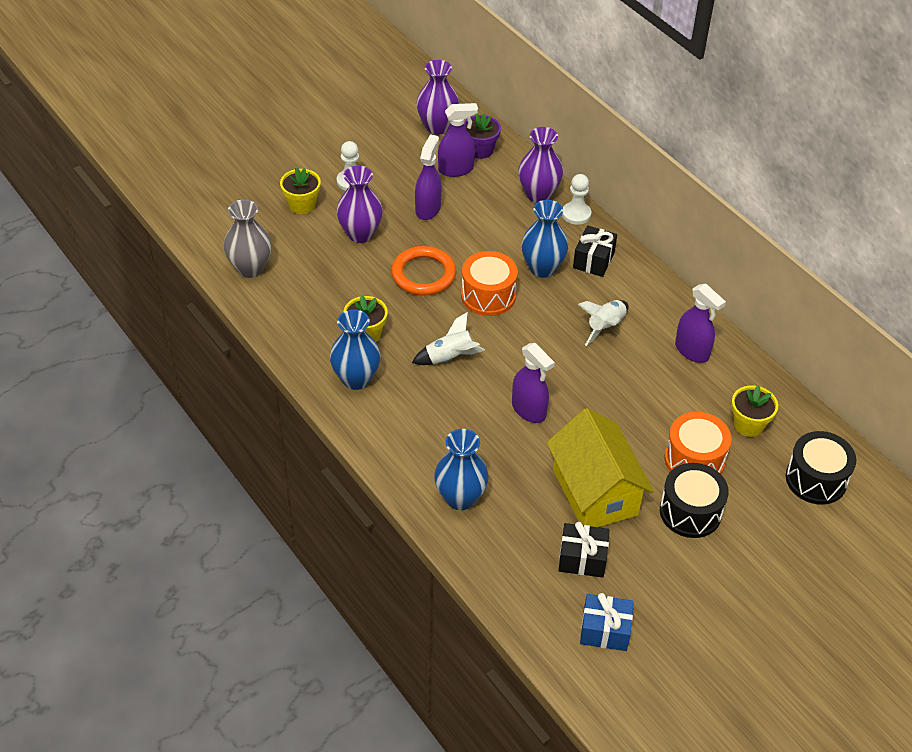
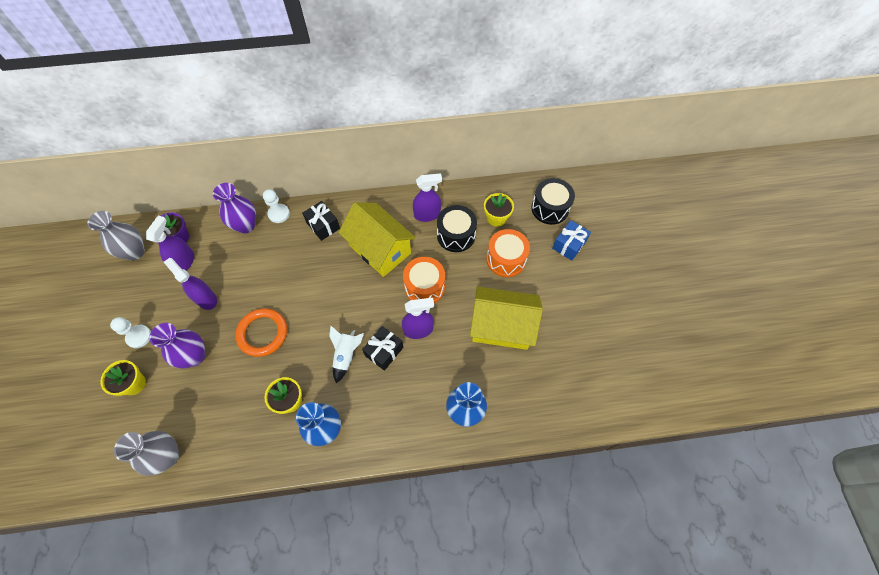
camera: 60 degrees left, 15 degrees up
(437, 127) = (135, 252): purple vase -> grey vase
(488, 295) = (309, 302): orange drum -> orange drum (424, 287)
(542, 268) = (309, 258): blue vase -> none
(582, 558) = (546, 361): black gift -> black gift (384, 351)
(605, 327) = (380, 249): white rocket -> yellow house
(605, 630) = (603, 377): blue gift -> blue gift (569, 245)
(690, 512) = (541, 283): black drum -> black drum (456, 235)

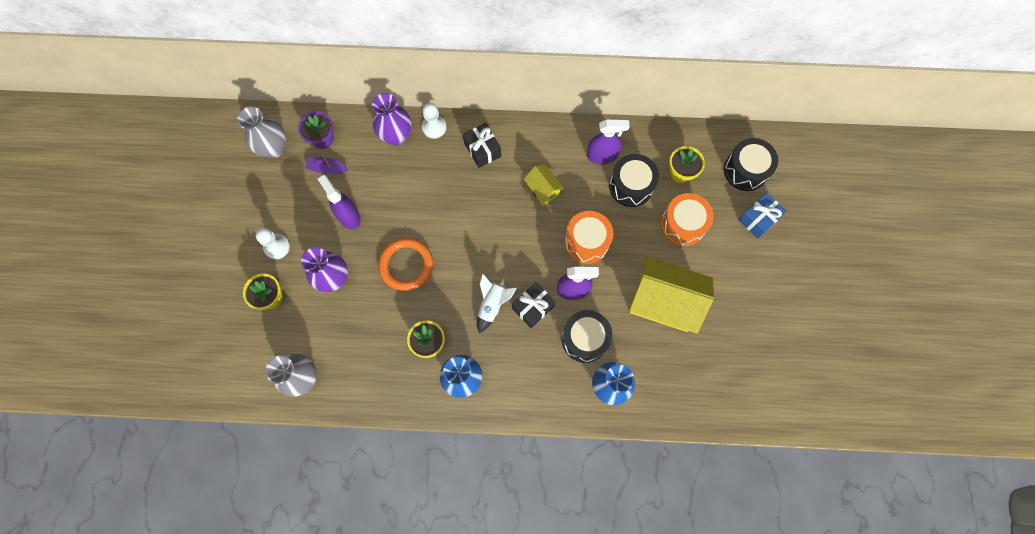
camera: 10 degrees right, 10 degrees up
(184, 262) = (327, 169): purple spray bottle -> purple boat
(380, 249) = (543, 189): yellow house -> yellow house, size x0.49
(435, 372) = (584, 339): none -> black drum

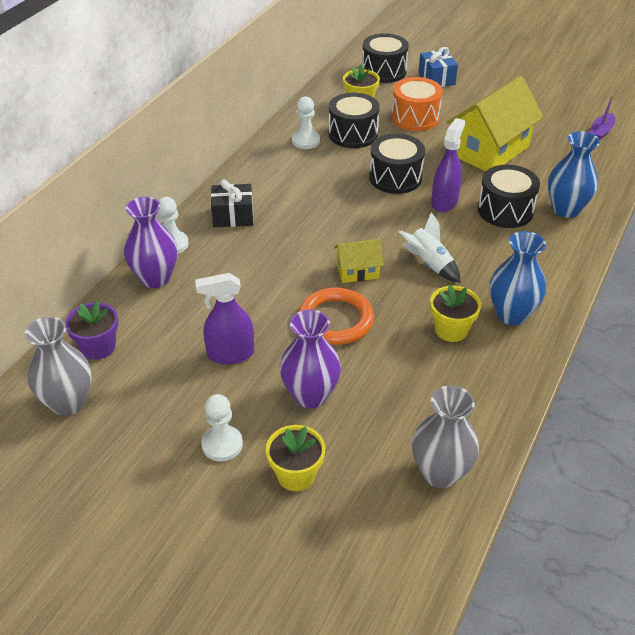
camera: 65 degrees left, 30 degrees down
(327, 169) = (146, 355): purple boat -> purple boat (601, 132)
(533, 307) = (449, 235): black gift -> none
(543, 189) = (314, 188): yellow house -> yellow house (357, 271)
(586, 242) = (395, 178): orange drum -> black drum
(602, 155) = (305, 141): purple spray bottle -> white pawn

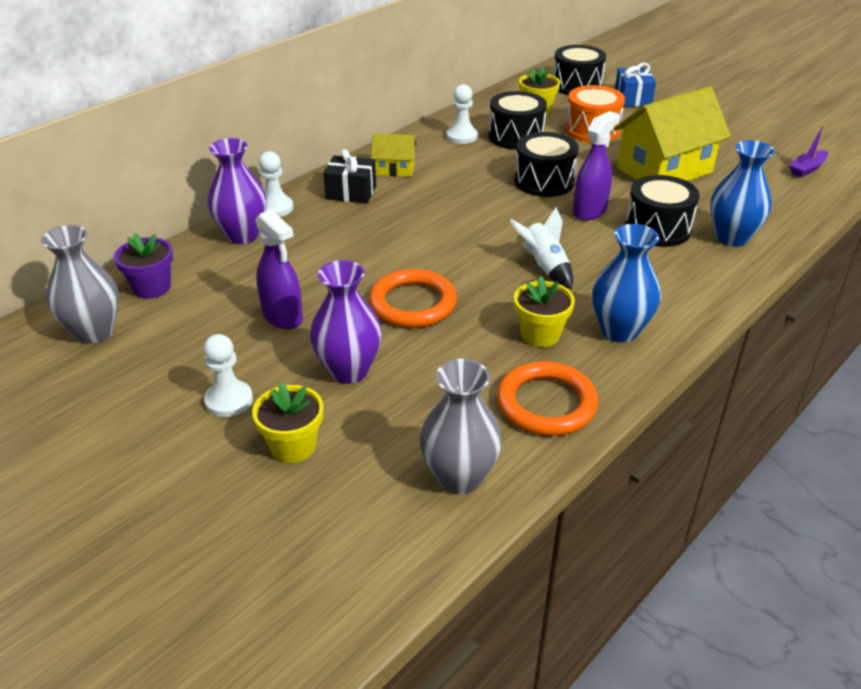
camera: 15 degrees right, 5 degrees down
(230, 354) = (282, 316): purple spray bottle -> purple spray bottle turned 135 degrees counterclockwise
(357, 271) = (459, 261): yellow house -> yellow house (394, 169)
(480, 392) = (546, 403): none -> orange ring

